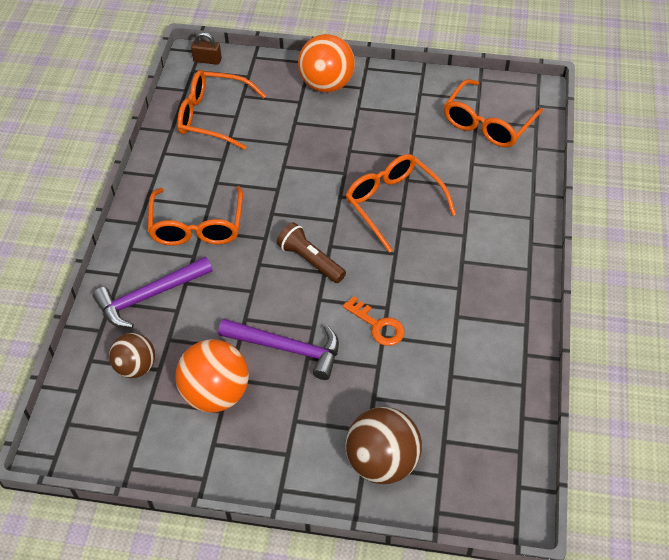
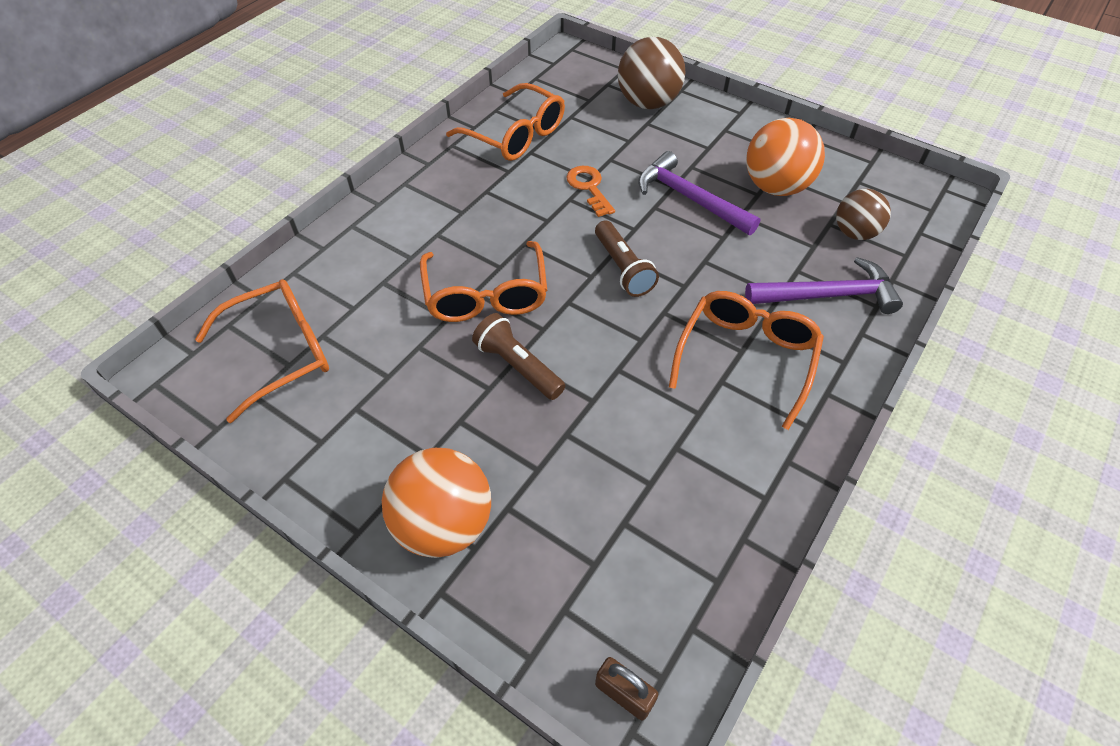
camera: 155 degrees left, 0 degrees up
(212, 116) = (663, 539): orange glasses -> orange glasses (516, 135)
(340, 168) = (518, 366): none -> brown flashlight

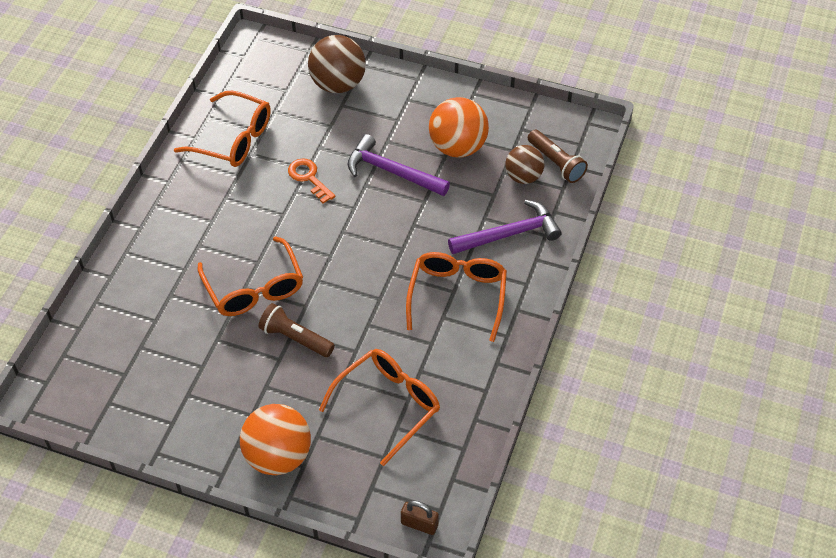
camera: 15 degrees left, 0 degrees up
(281, 352) = (114, 367): orange glasses -> orange glasses (388, 405)
(623, 268) = (353, 244): brown flashlight -> brown flashlight (556, 163)

